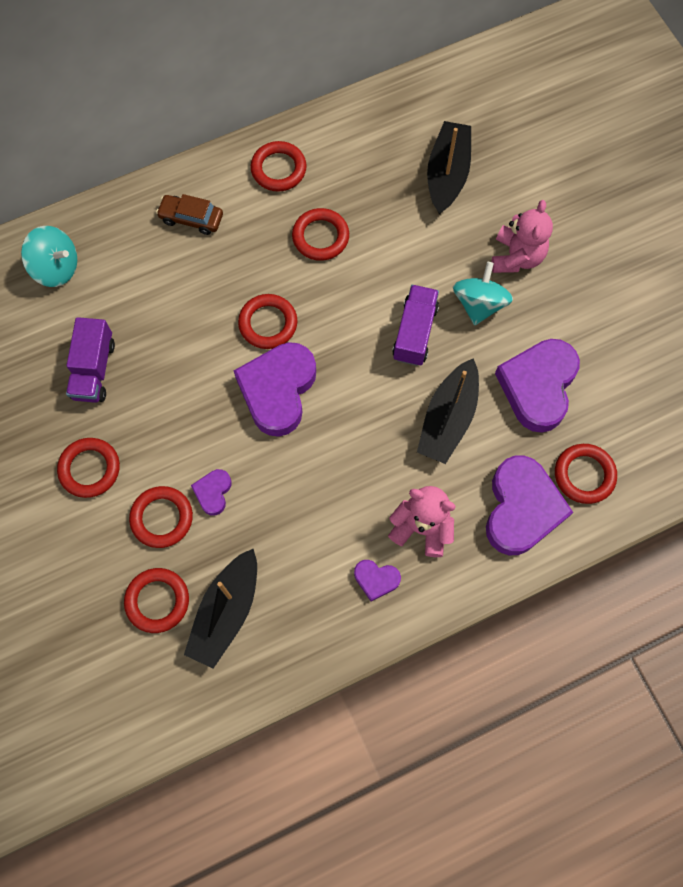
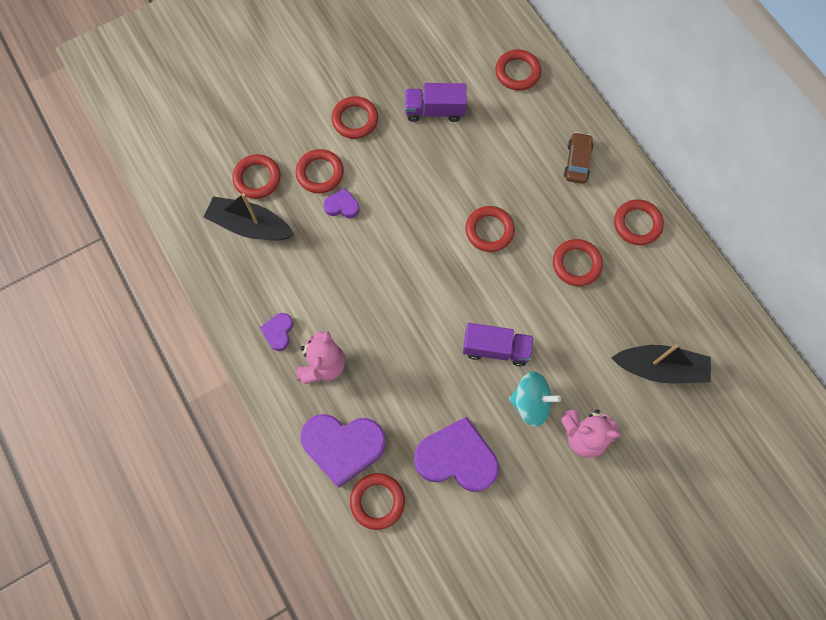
camera: 85 degrees right, 0 degrees up
(56, 268) = (517, 72): turquoise spinning top -> red ring
(278, 390) = (431, 244): purple heart -> none
(448, 418) = (419, 381): black boat -> none

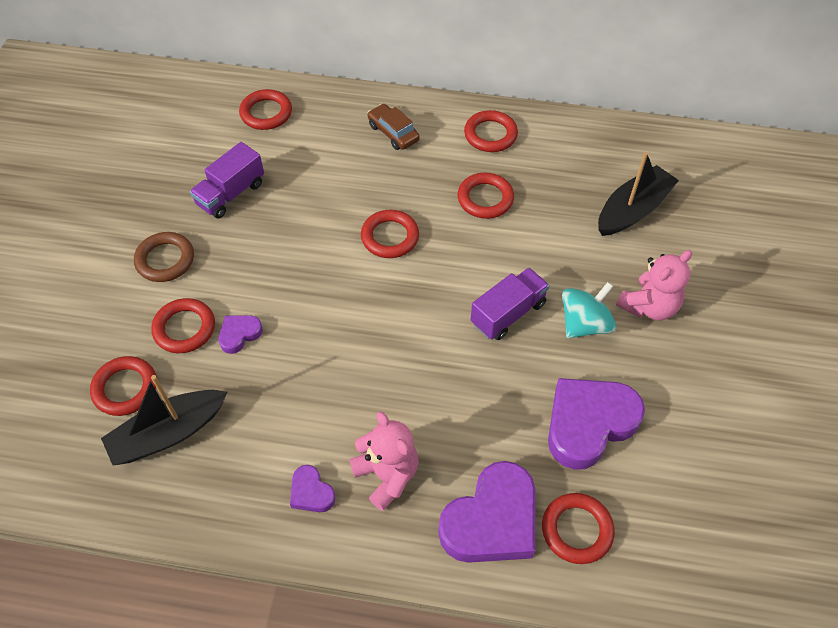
camera: 50 degrees left, 15 degrees down
(355, 120) = (165, 260): red ring -> brown ring

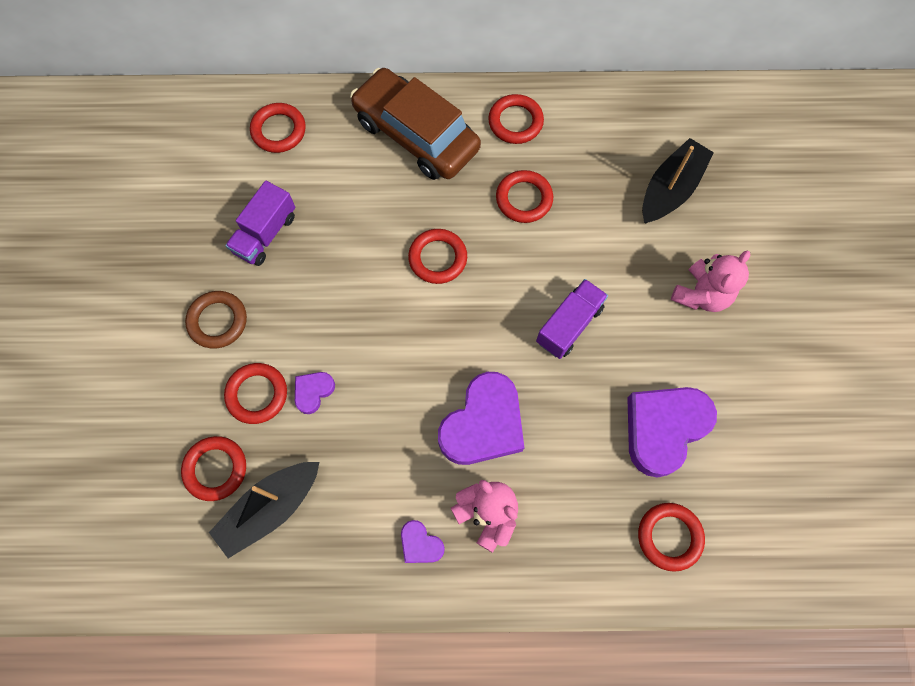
camera: 10 degrees left, 15 degrees up
(393, 133) = (416, 135): brown car -> brown car, size x2.16
(492, 520) = (591, 541): purple heart -> purple heart (483, 424)
(584, 324) = (643, 324): turquoise spinning top -> none

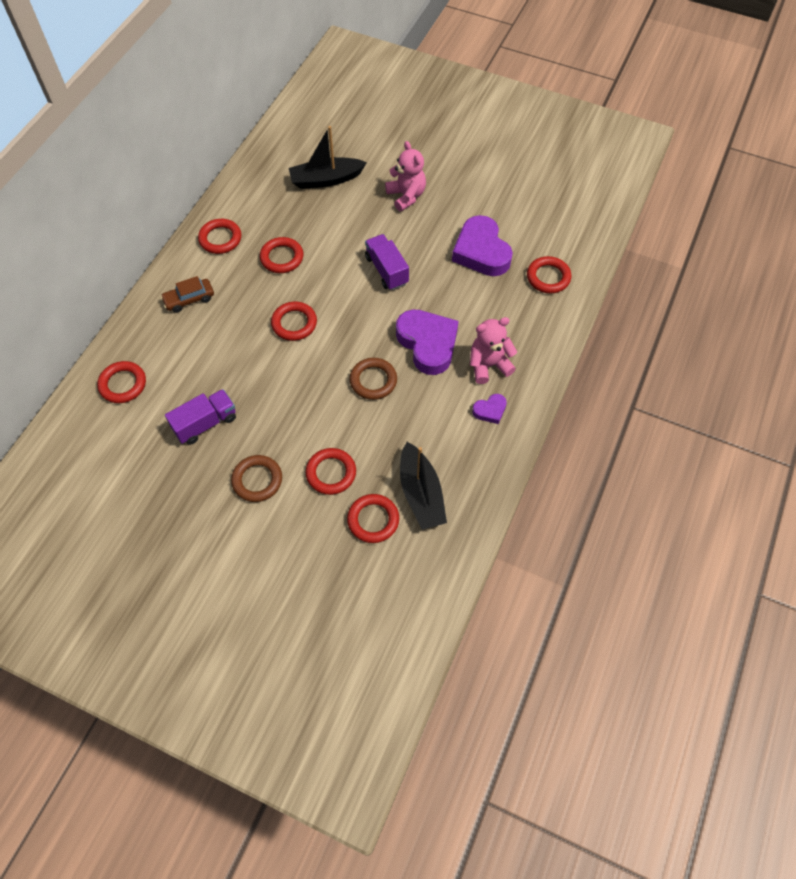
camera: 65 degrees left, 10 degrees down
(265, 234) = (205, 423): purple truck -> purple truck turned 90 degrees counterclockwise
(313, 392) = (349, 436): purple heart -> none
(400, 384) = (373, 381): none -> brown ring
(416, 135) = (189, 299): brown car -> brown car, size x0.46
(670, 189) = (326, 179): black boat -> black boat turned 75 degrees counterclockwise

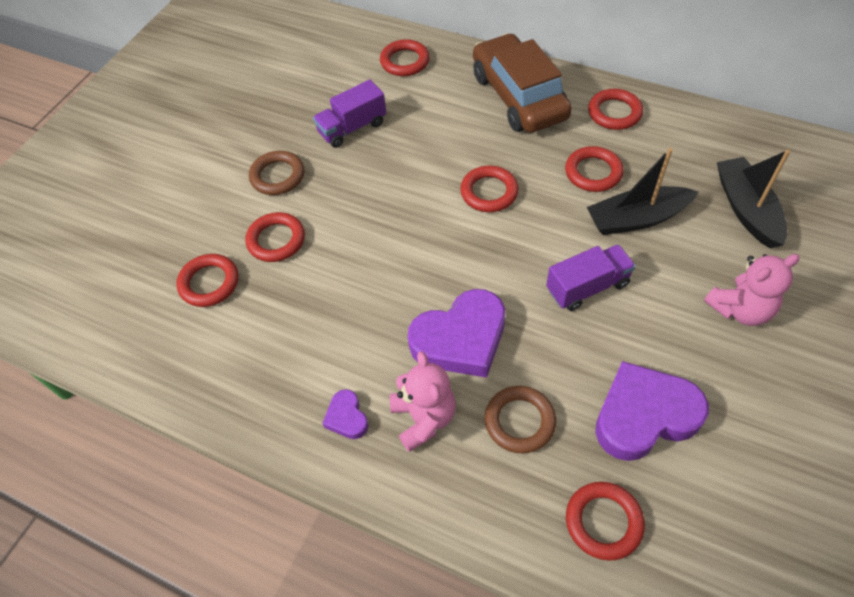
camera: 95 degrees right, 5 degrees down
(189, 299) = (518, 97): brown car -> brown car, size x2.16
(205, 423) = (352, 128): purple truck -> purple truck turned 90 degrees clockwise
(373, 381) = (401, 277): brown ring -> brown ring (519, 421)
(421, 493) = (234, 332): black boat -> black boat (636, 219)

